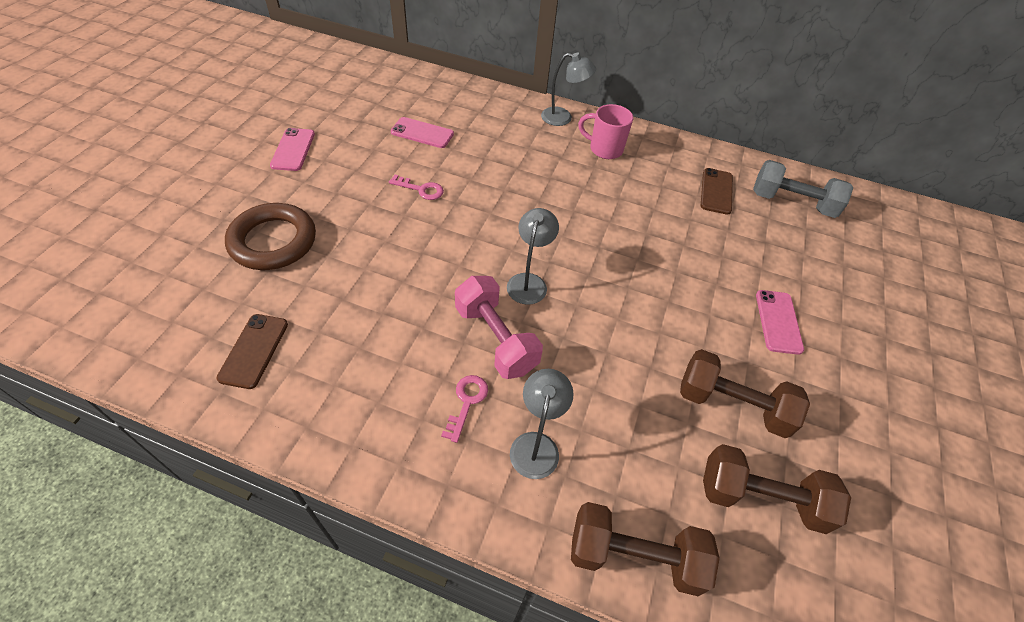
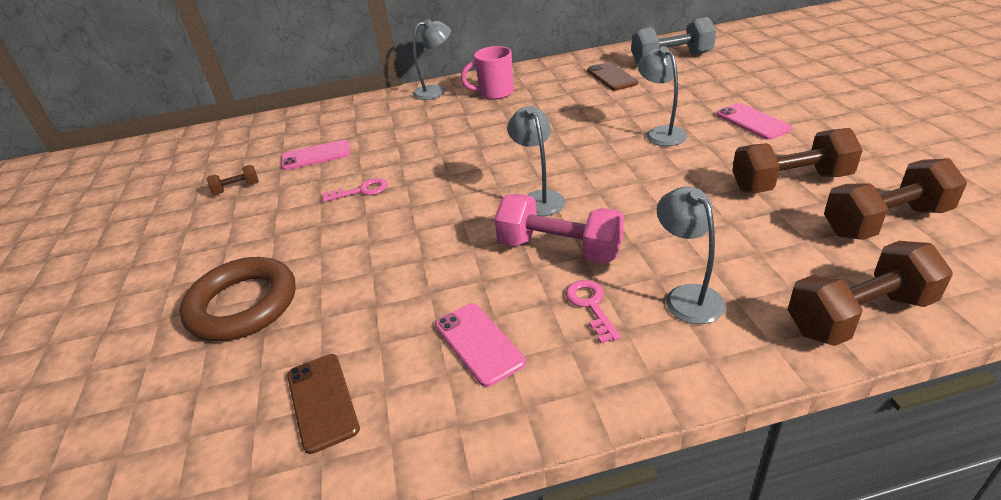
camera: 25 degrees left, 15 degrees down
(293, 150) = (186, 228): pink phone -> pink phone (478, 343)
(349, 132) = (237, 188): none -> brown dumbbell
(687, 280) = (660, 133): none -> grey lamp

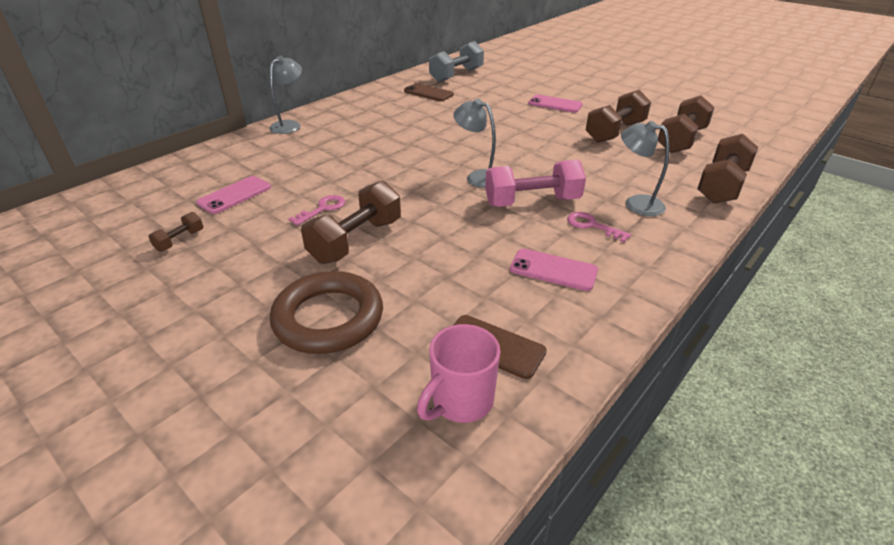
camera: 40 degrees left, 0 degrees up
(348, 235) = (356, 241): none -> brown dumbbell
(495, 93) = (347, 118): pink mug -> pink mug (460, 401)
(660, 133) = (507, 121): grey lamp -> none

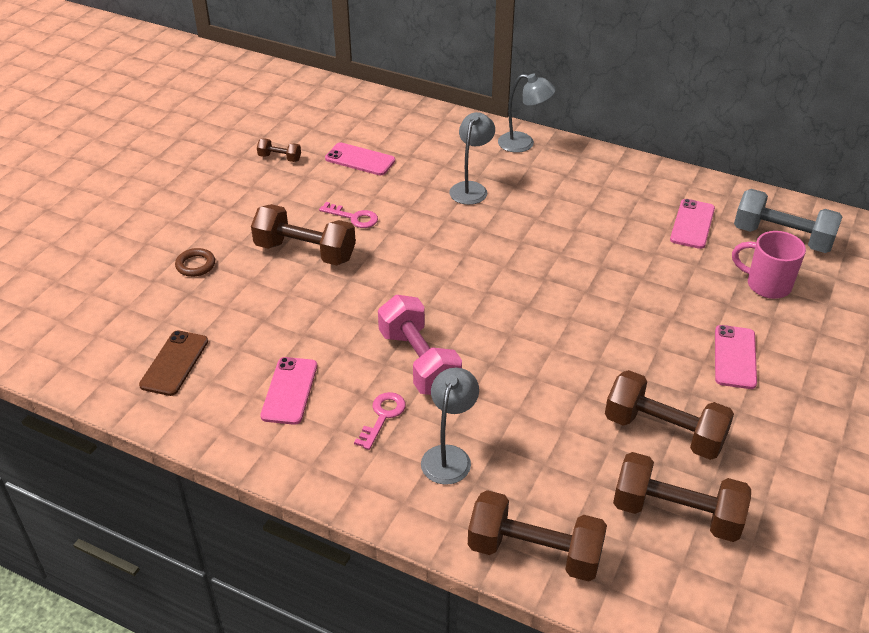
camera: 75 degrees right, 5 degrees up
(328, 318) = (195, 265): brown ring -> brown ring, size x0.44
(428, 93) = (692, 224): brown phone -> pink phone
(460, 401) = (113, 353): pink mug -> pink mug (766, 285)
(477, 177) = (461, 310): grey lamp -> grey lamp (471, 188)

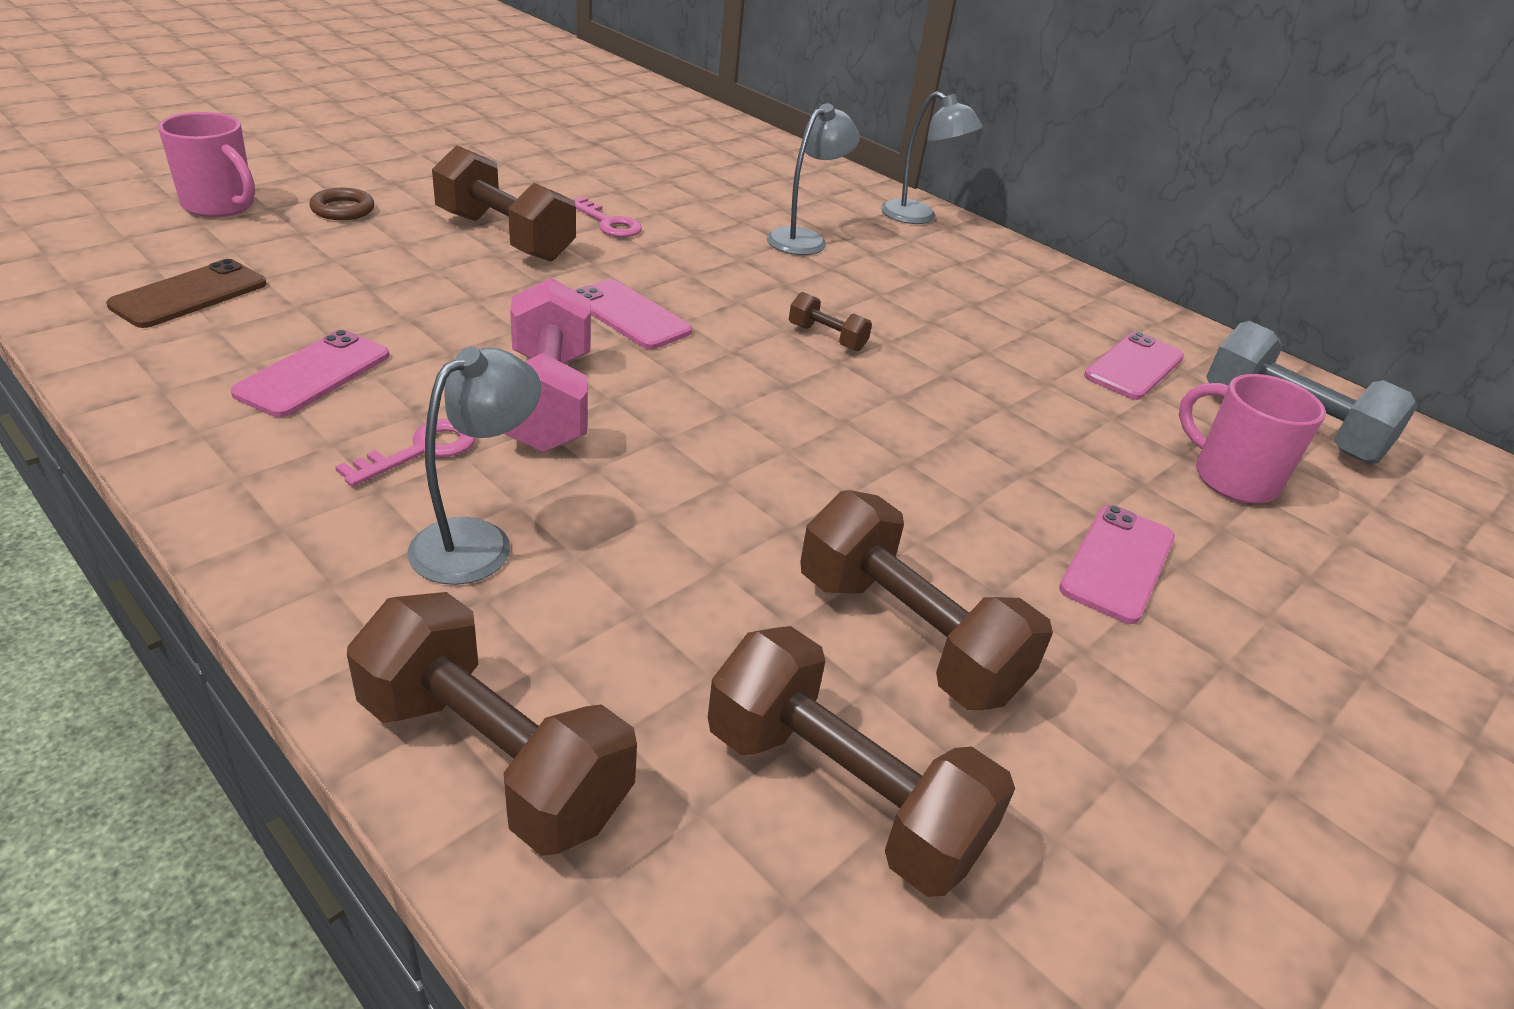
camera: 15 degrees right, 5 degrees down
(124, 290) = (220, 206): none -> pink mug
(279, 158) = (566, 147): brown dumbbell -> brown dumbbell (827, 338)
(360, 160) = (672, 174): pink phone -> pink phone (629, 315)

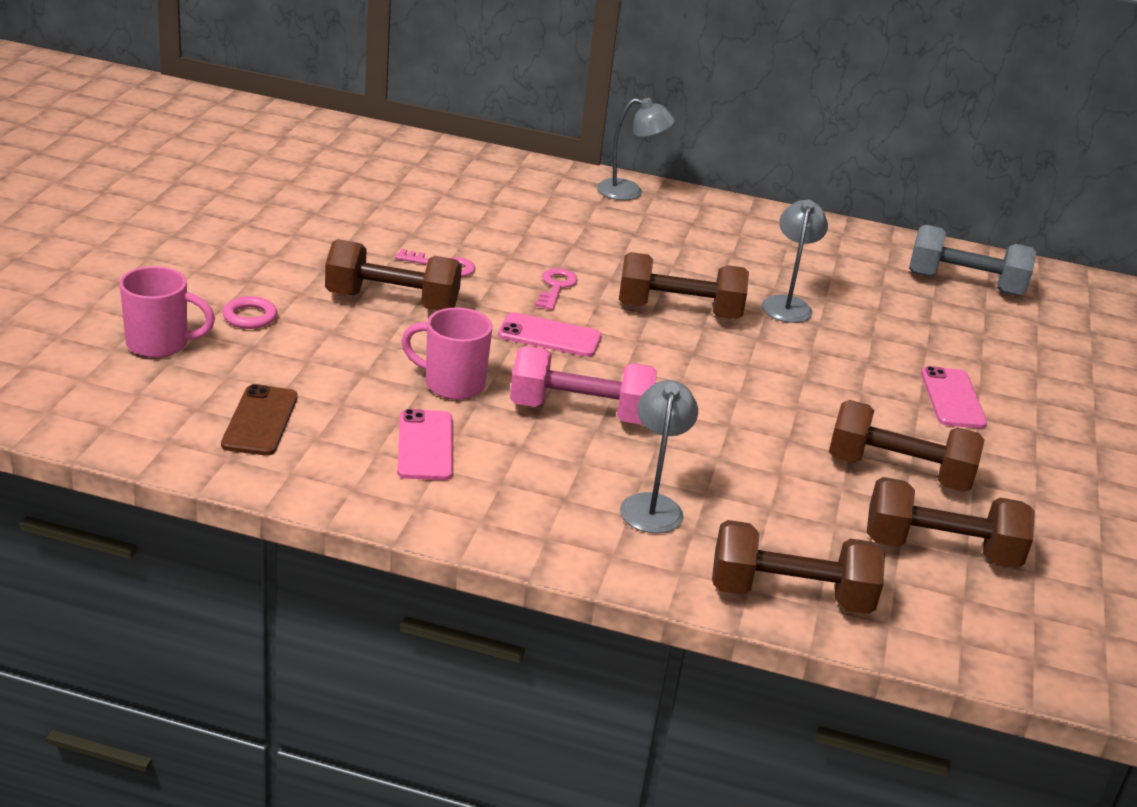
camera: 30 degrees left, 5 degrees down
(343, 209) = (250, 317): brown ring -> pink ring
(421, 450) = (555, 468): pink key -> pink key (556, 287)
(548, 401) = (580, 412): pink dumbbell -> pink dumbbell turned 45 degrees counterclockwise
(804, 239) = (581, 236): grey lamp -> grey lamp (787, 304)
(827, 338) = (679, 311): brown dumbbell -> brown dumbbell, size x2.10
(1134, 366) = (858, 271): pink phone -> none
(1231, 478) = (963, 329): pink mug -> pink mug (452, 384)

